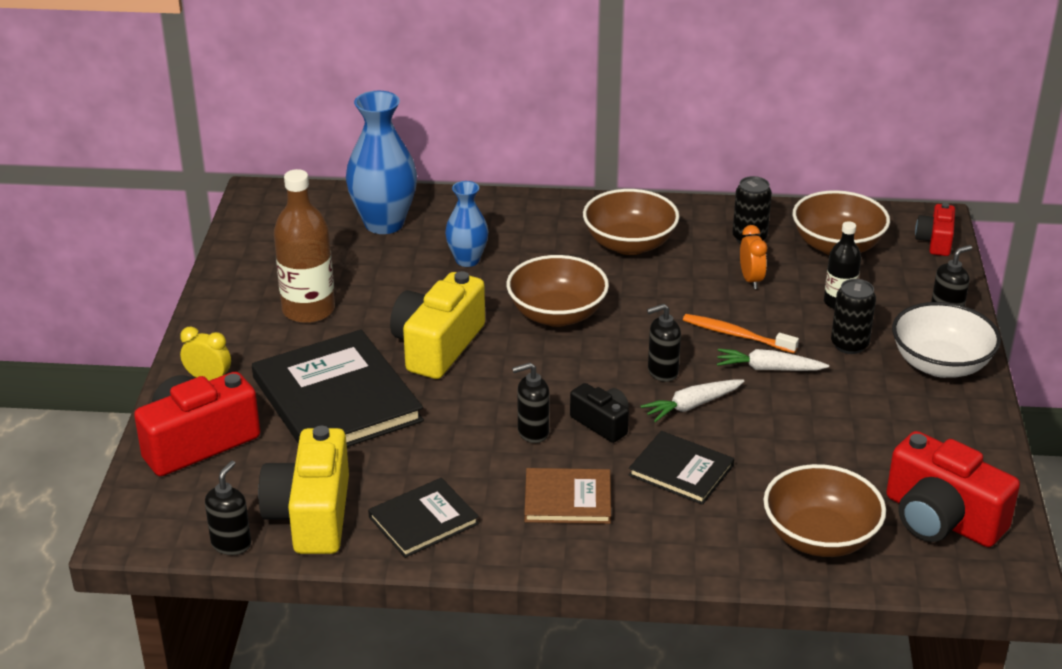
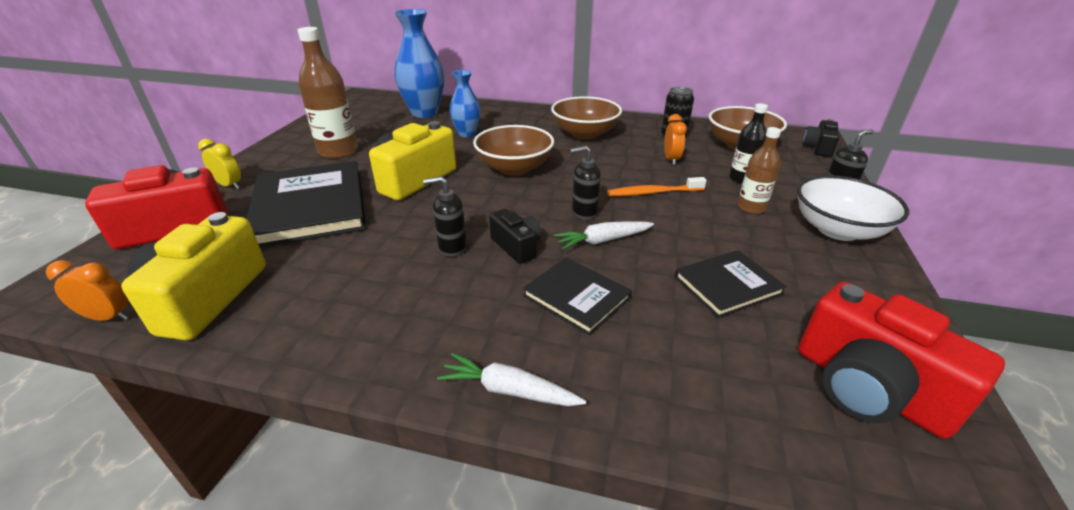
camera: 10 degrees right, 0 degrees up
(231, 544) = (108, 317): black soap dispenser -> orange clock
(423, 520) = (302, 316): black book -> black book (727, 285)
(567, 499) = (453, 312): brown book -> none
(736, 335) = (653, 192): orange toothbrush -> orange toothbrush turned 45 degrees counterclockwise
(769, 369) = (678, 219): white carrot -> white carrot (509, 390)
(820, 537) = (718, 393): brown bowl -> none
(849, 345) = (751, 207): black can -> brown bottle
(935, 241) = (818, 148): red camera -> black camera

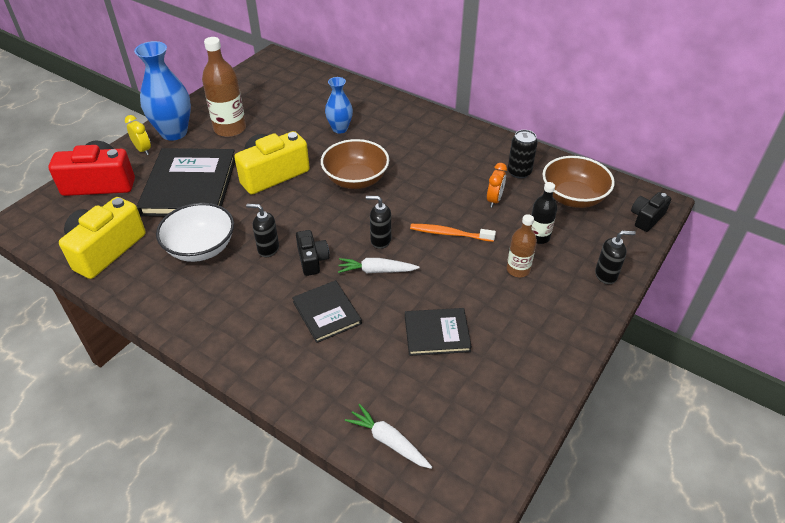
camera: 20 degrees right, 10 degrees up
(108, 317) = (52, 249): orange clock -> none
(424, 113) = (318, 93): blue vase -> blue vase (174, 132)
(509, 390) = (248, 364): white carrot -> white carrot (388, 441)
(584, 134) = (441, 151): brown bowl -> none
(837, 230) = (569, 310): white bowl -> white bowl (201, 248)
(868, 388) = (463, 430): red camera -> none

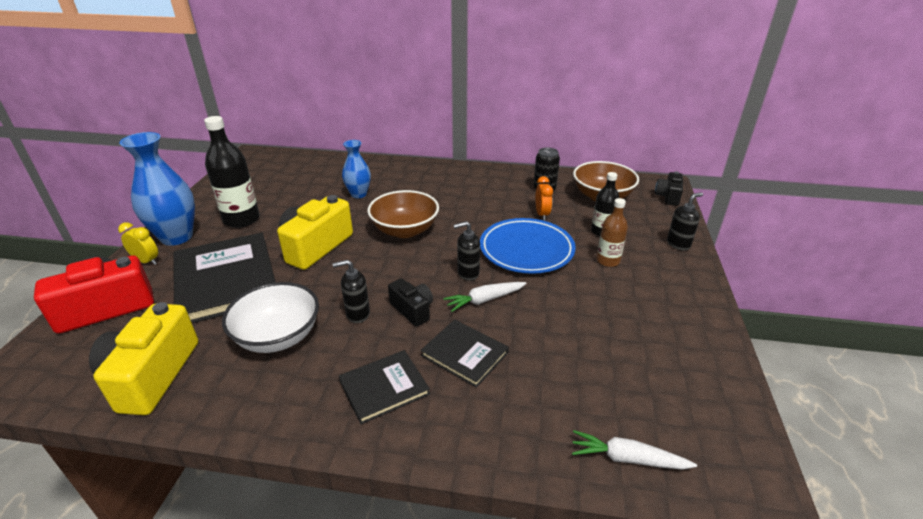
camera: 25 degrees left, 10 degrees down
(230, 129) = (241, 219): brown bottle -> black bottle
(437, 333) = (585, 336): black book -> black book (384, 388)
(449, 234) = (526, 250): orange toothbrush -> blue plate

